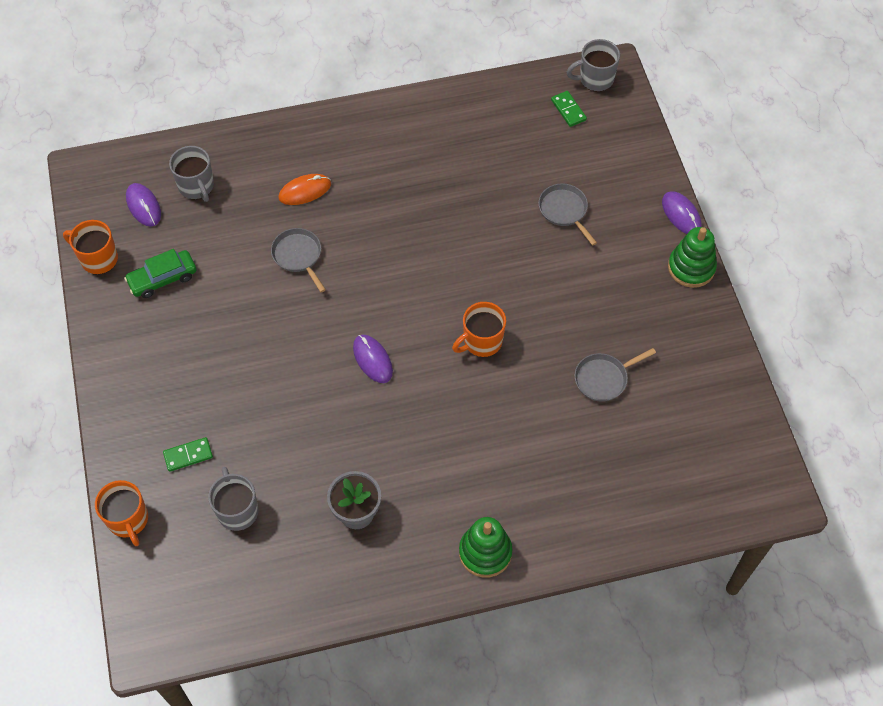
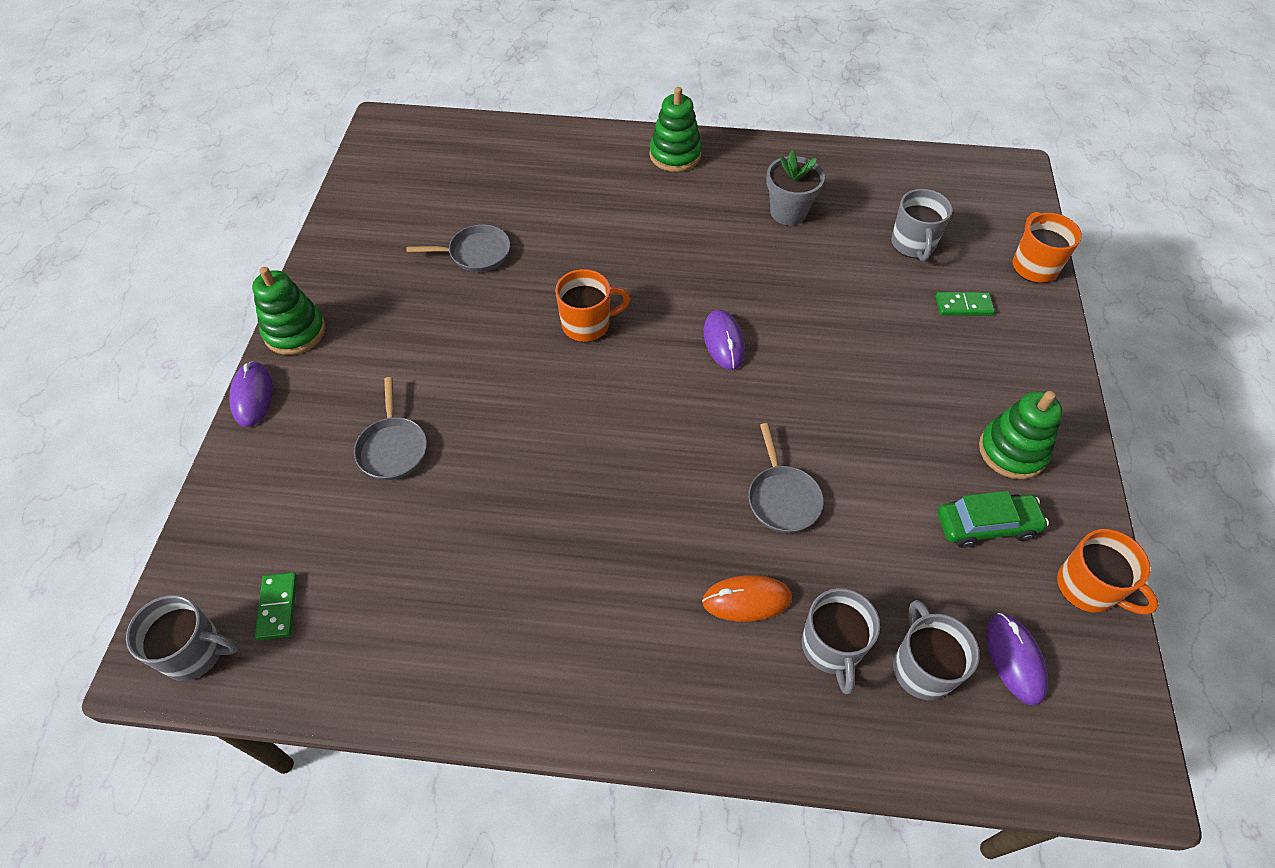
camera: 160 degrees left, 5 degrees down
(146, 336) = (1012, 451): none -> green stacking toy
(250, 181) = (831, 648): none -> grey mug

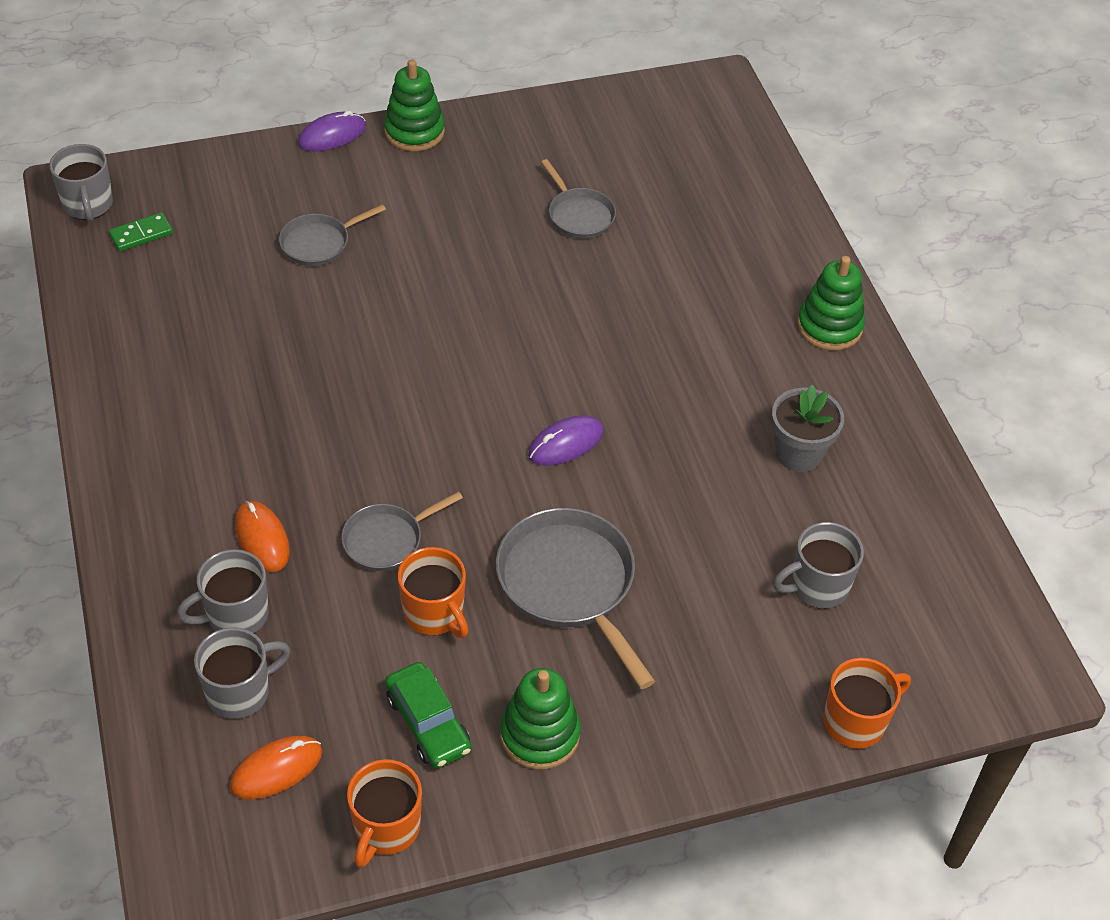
camera: 65 degrees right, 5 degrees down
(587, 324) = (531, 328): orange mug -> orange mug (434, 613)
(870, 385) = (570, 585): none -> grey pan
(963, 306) = (741, 655): green domino -> none
(1014, 659) = (276, 769): purple mouse -> orange mouse

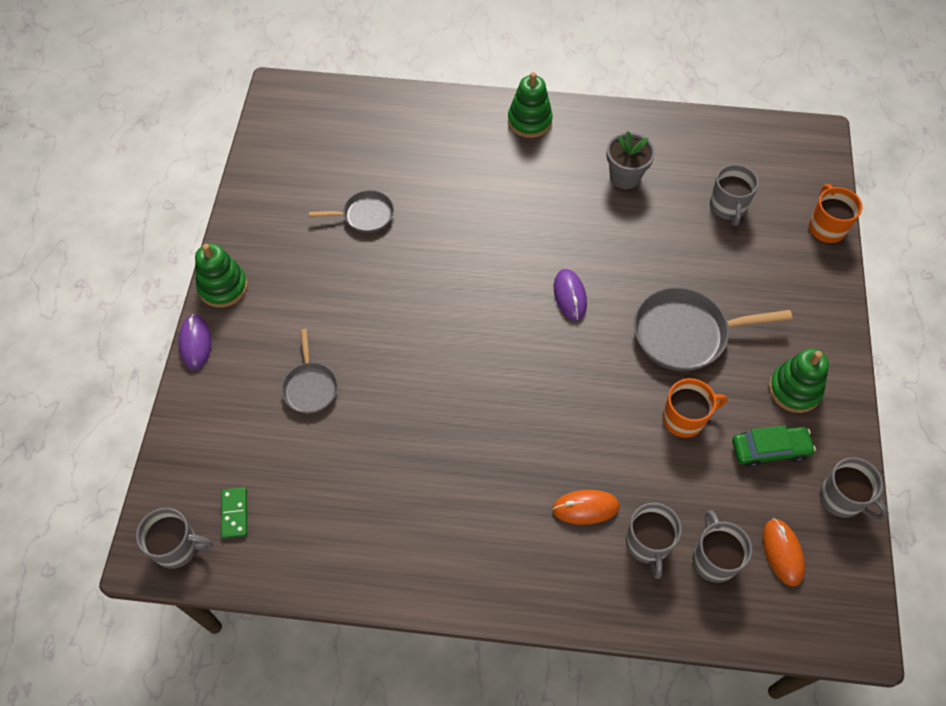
camera: 65 degrees left, 10 degrees up
(386, 828) = (842, 499): orange mug -> grey mug
(387, 540) = (614, 428): grey pan -> none

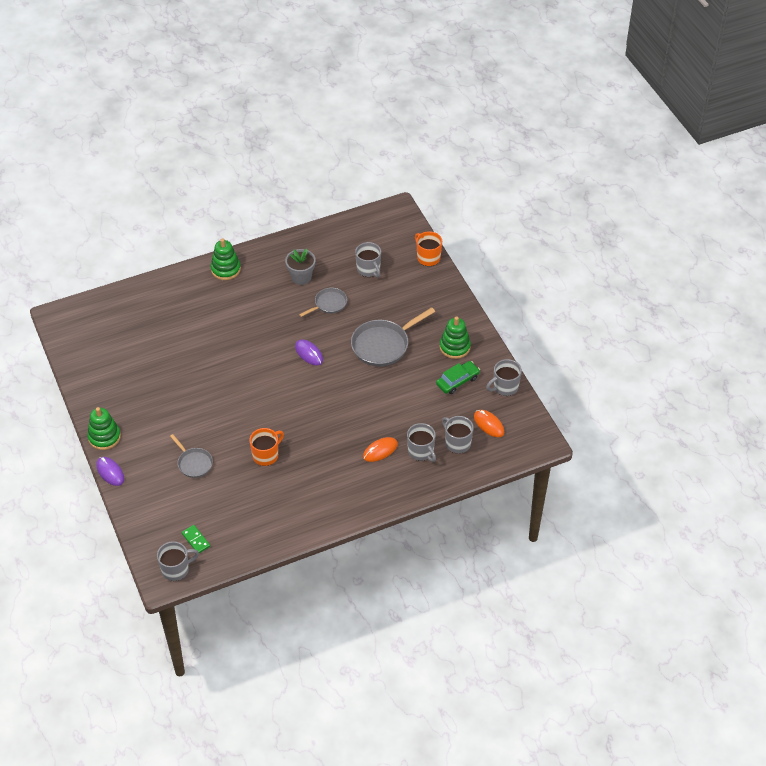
camera: 30 degrees left, 10 degrees down
(365, 215) = (162, 363): grey pan -> grey pan (328, 304)
(684, 418) = (406, 386): orange mug -> orange mug (266, 455)
(842, 499) = (505, 387): grey mug -> grey mug turned 135 degrees clockwise

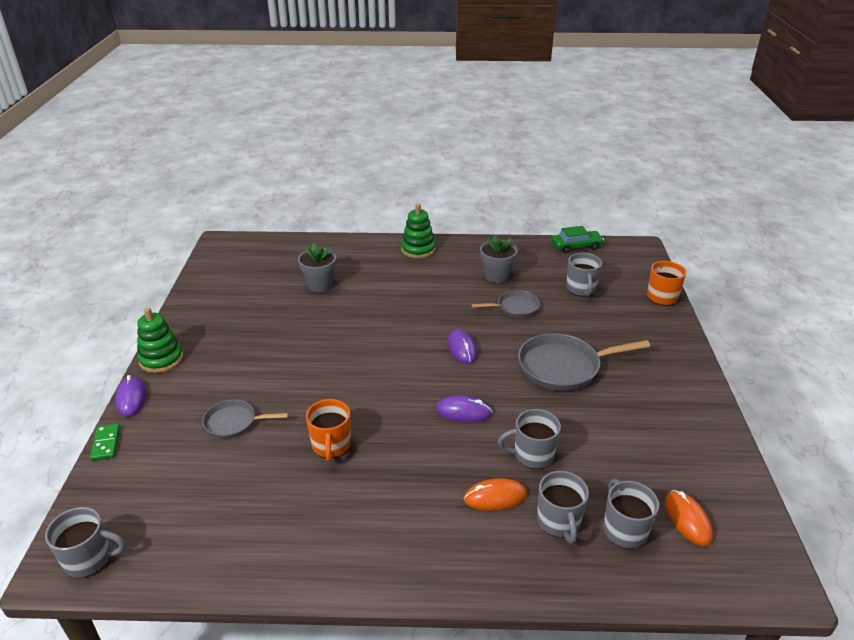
camera: 25 degrees right, 15 degrees down
(171, 332) = (319, 285): none -> grey flower pot
(194, 463) = (234, 422): grey pan -> grey pan turned 105 degrees clockwise
(196, 540) = (152, 525): green domino -> green domino (106, 443)
(266, 455) = (331, 446): orange mug -> orange mug turned 105 degrees clockwise
(334, 402) = (463, 412): none -> purple mouse
(454, 347) = (665, 398): green stacking toy -> none
(457, 381) = (654, 442): green car -> green car (576, 246)
(505, 387) = (729, 473): grey mug -> grey mug (532, 455)

